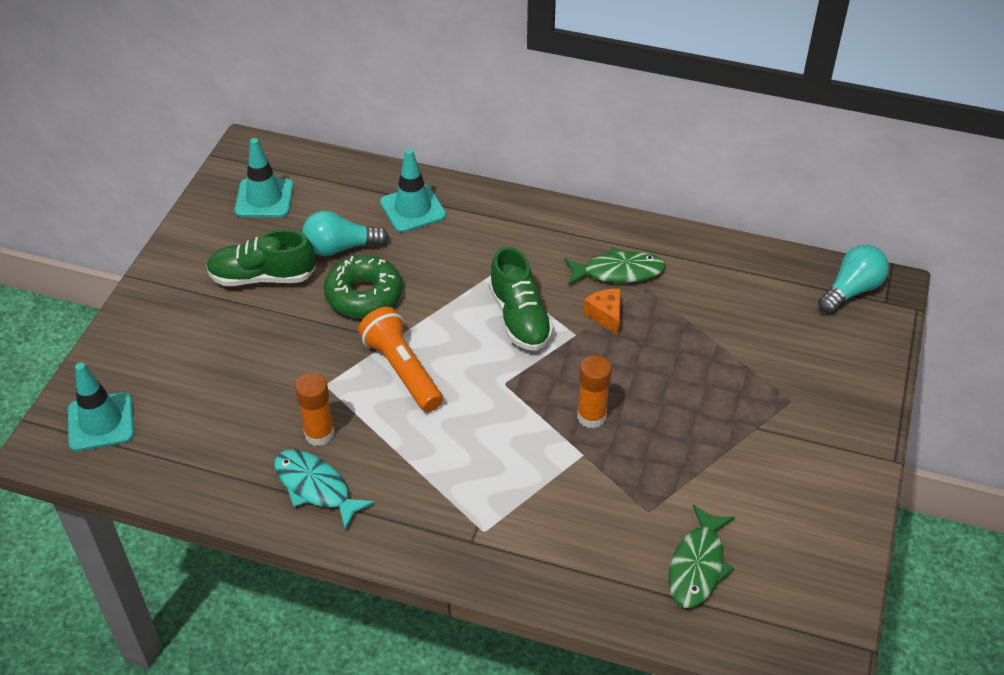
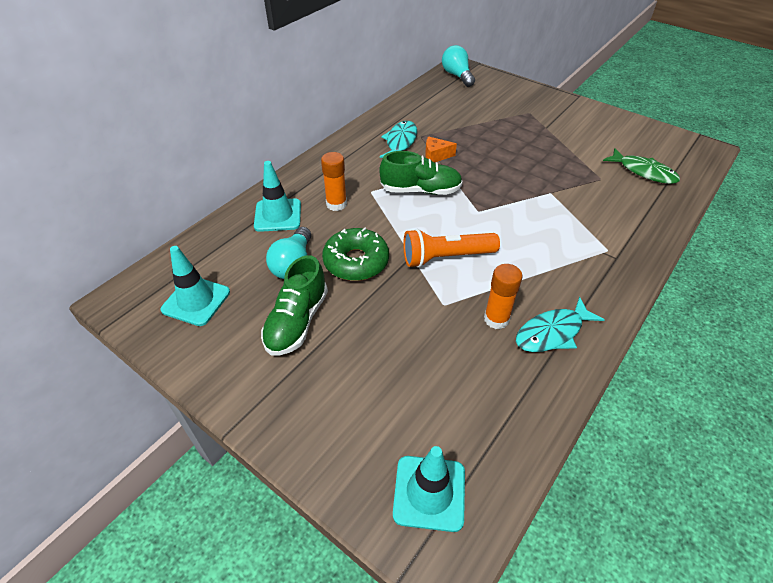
camera: 70 degrees left, 0 degrees up
(591, 416) = (520, 182): orange glue stick -> orange glue stick (336, 204)
(618, 272) = (400, 142): green fish -> turquoise fish

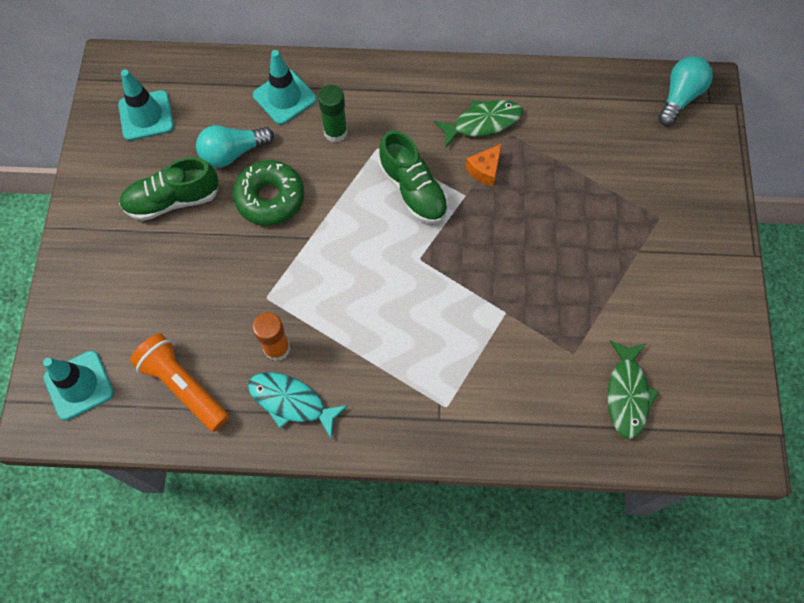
camera: 55 degrees right, 20 degrees up
(336, 204) = (335, 132): orange glue stick -> green glue stick
(400, 142) = (483, 123): turquoise fish -> green fish
(436, 156) = (485, 170): orange cheese -> orange cheese turned 105 degrees counterclockwise
(446, 257) = (328, 267): orange flashlight -> orange flashlight (183, 386)

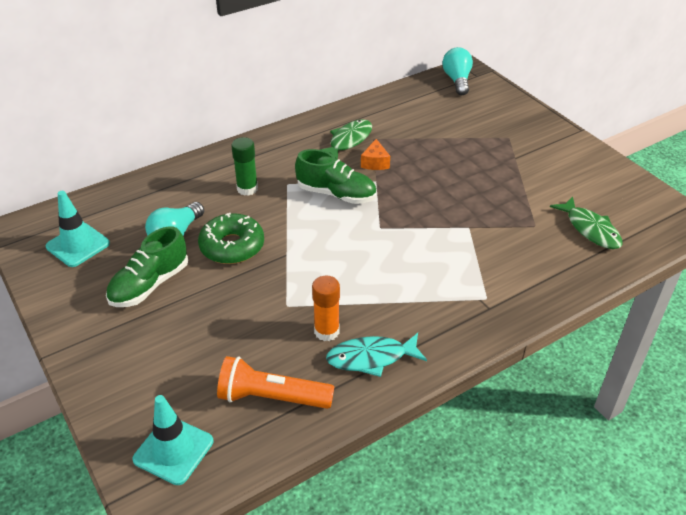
camera: 35 degrees left, 25 degrees down
(284, 97) = (188, 187): turquoise traffic cone -> none

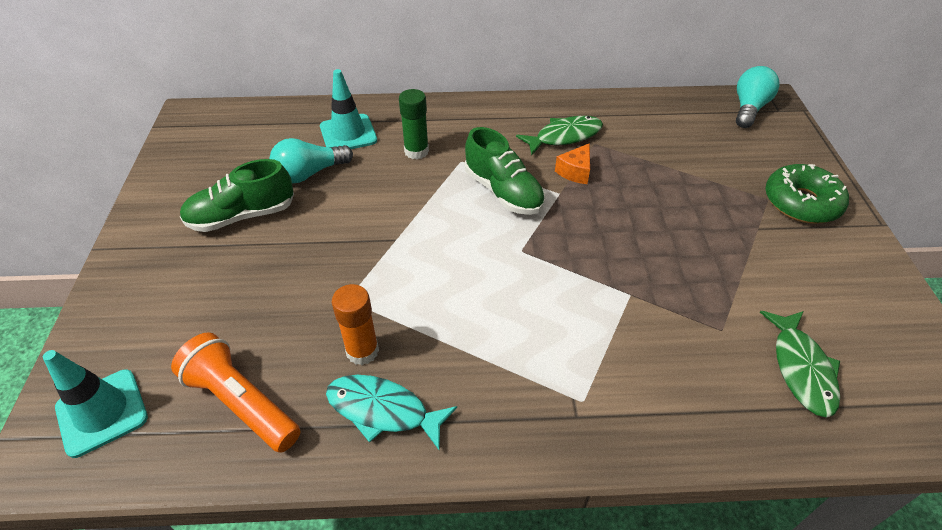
camera: 30 degrees right, 5 degrees up
(78, 245) = (219, 150): turquoise traffic cone -> turquoise traffic cone (348, 133)
(232, 246) = (350, 208): green donut -> green donut (801, 203)

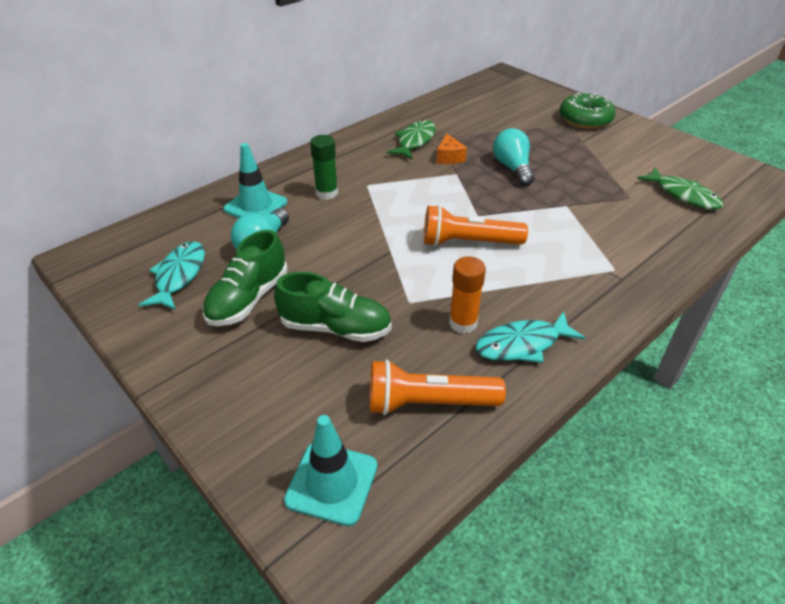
camera: 40 degrees left, 5 degrees down
(225, 167) = (179, 275): none -> turquoise fish
(473, 273) = (468, 242): none -> orange flashlight
(503, 192) = (421, 189): green shoe -> green shoe (335, 328)
(749, 108) = (498, 83): turquoise light bulb -> turquoise light bulb (512, 168)

